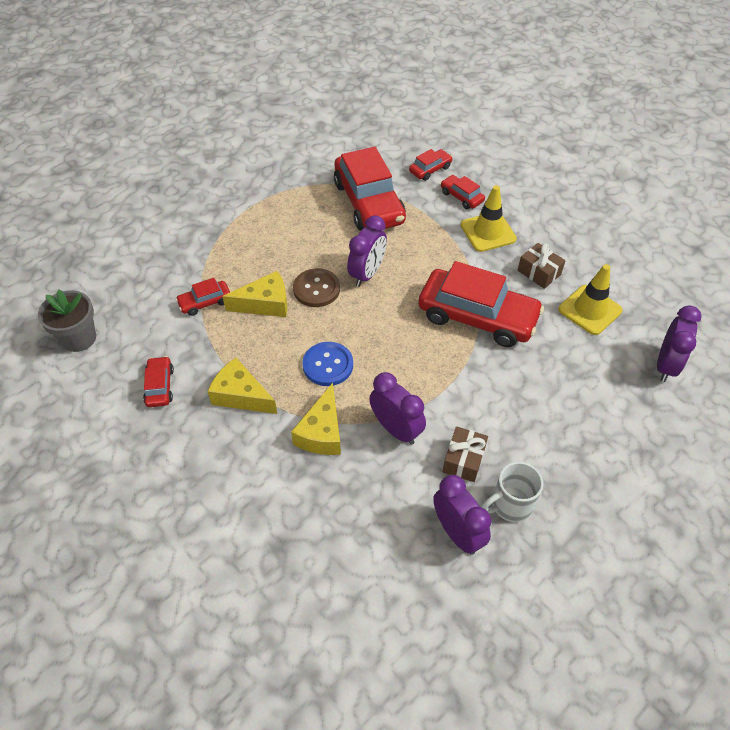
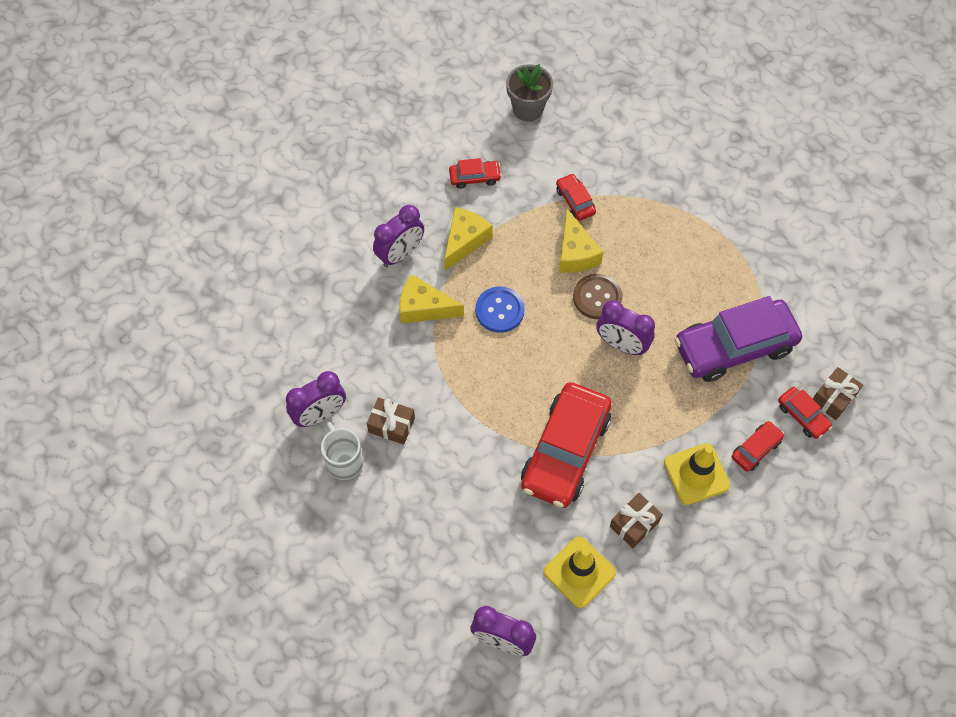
camera: 90 degrees right, 10 degrees up
(369, 203) = (734, 347): red car -> purple car
(396, 429) = (426, 369): purple clock -> purple clock (400, 254)
(413, 152) = (833, 398): none -> brown gift

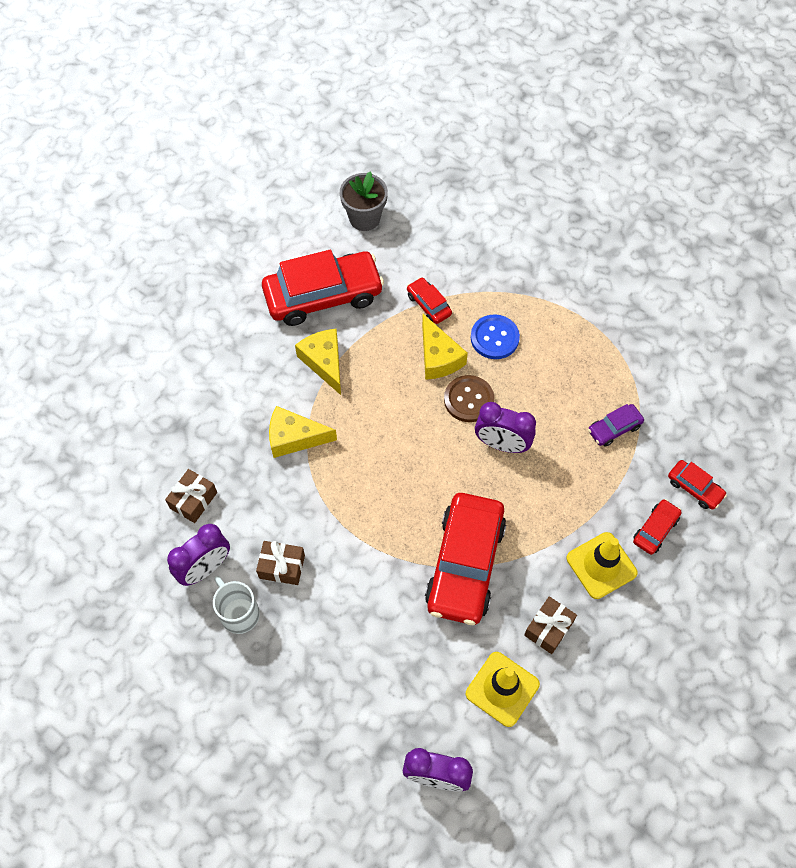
camera: 10 degrees left, 0 degrees up
(400, 254) = (261, 386): purple clock -> none
(464, 241) = (324, 362): yellow cheese -> yellow cheese turned 45 degrees counterclockwise
(475, 177) = (323, 295): red car -> red car, size x2.22
(499, 310) = (372, 428): blue button -> blue button (494, 338)
(734, 347) = (614, 428): purple car -> purple car, size x0.45
(833, 398) = (721, 464): brown gift -> brown gift (193, 500)

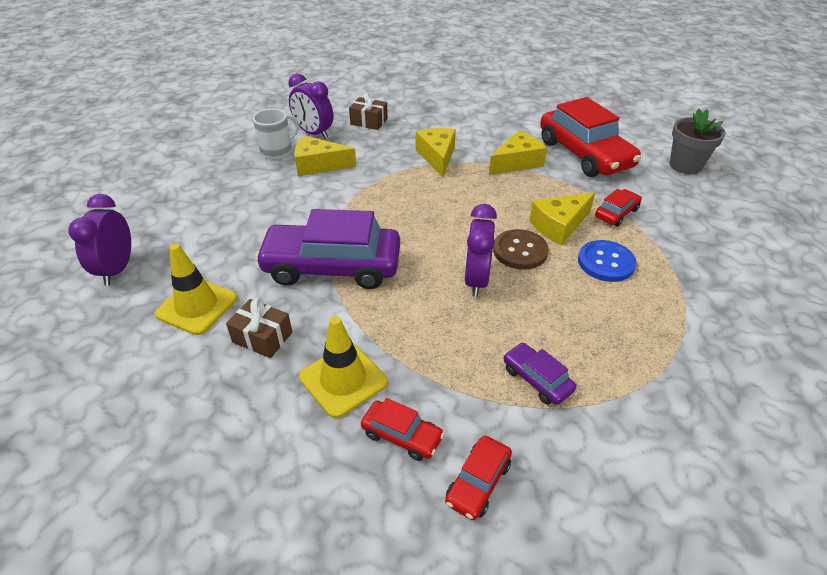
camera: 80 degrees right, 20 degrees down
(282, 566) = (318, 165): brown gift -> yellow cheese
(465, 564) = (332, 267): red car -> purple car

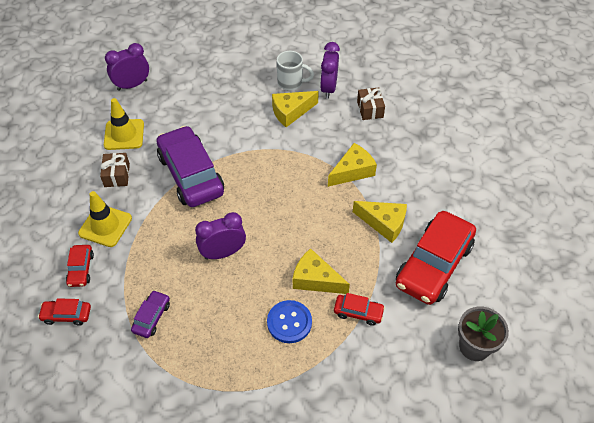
camera: 60 degrees right, 10 degrees up
(318, 165) = (291, 112): yellow cheese -> yellow cheese turned 90 degrees counterclockwise
(520, 251) = (269, 266): brown button -> none

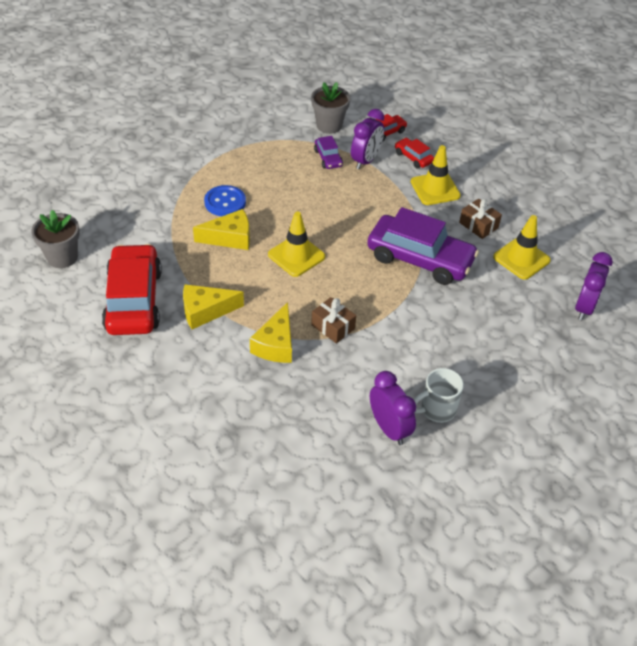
camera: 140 degrees right, 5 degrees down
(105, 361) = (329, 125): none -> grey flower pot
(223, 253) = (323, 218): purple clock -> purple clock (365, 160)
(277, 230) = (296, 256): none -> yellow traffic cone
(291, 112) = (399, 372): yellow cheese -> none
(358, 312) = (175, 234): red car -> none
(370, 109) = (318, 429): brown gift -> brown gift (333, 327)

